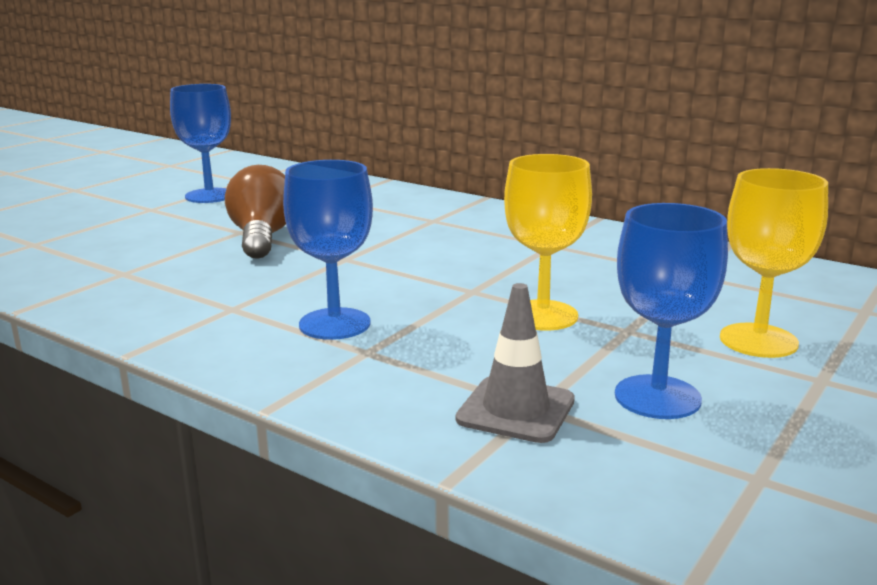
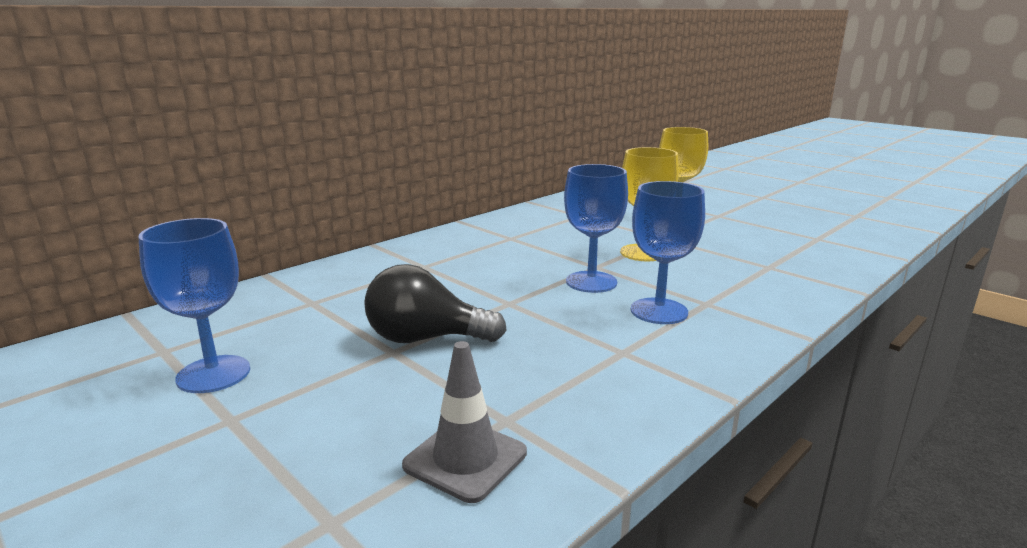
camera: 80 degrees left, 0 degrees up
(262, 238) = (426, 339): brown light bulb -> black light bulb
(516, 410) = (776, 271): grey traffic cone -> grey traffic cone (465, 459)
(657, 397) = (748, 243): blue goblet -> blue goblet (591, 282)

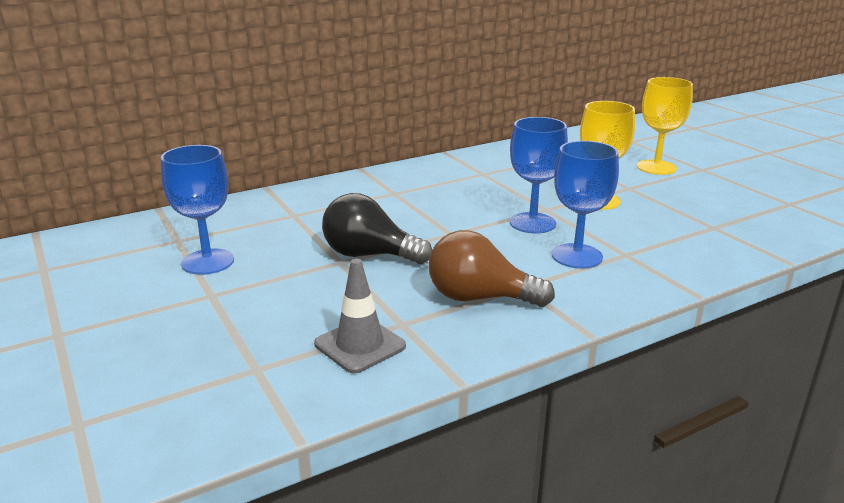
camera: 15 degrees right, 5 degrees up
(583, 373) = (480, 298): none -> brown light bulb

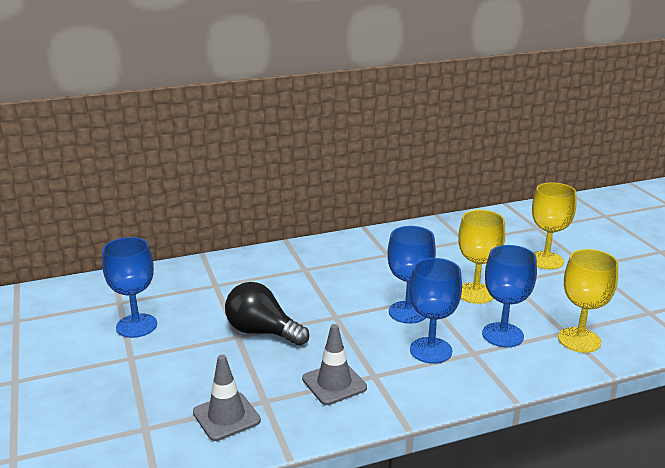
camera: 10 degrees right, 0 degrees up
(480, 298) = (334, 383): brown light bulb -> grey traffic cone
(649, 235) = (502, 335): none -> blue goblet
(733, 233) = (579, 340): none -> yellow goblet

